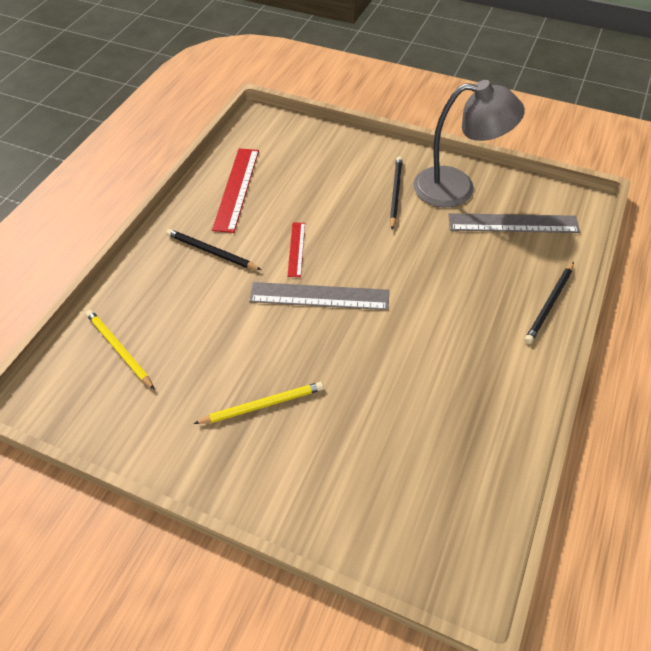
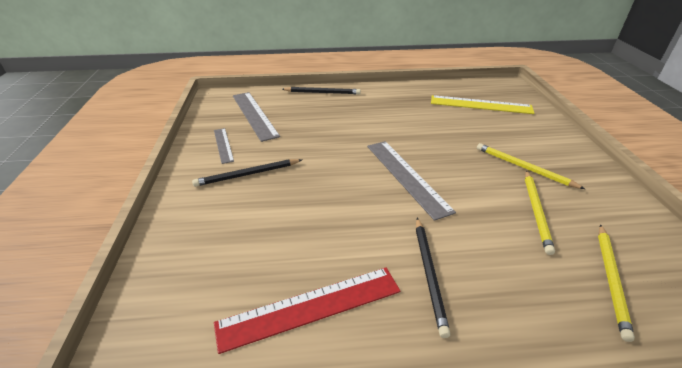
camera: 120 degrees left, 15 degrees down
(206, 361) = (536, 211): none -> yellow pencil
(296, 249) = (368, 209): red ruler -> none
(420, 476) = (480, 105): none -> yellow ruler
(457, 188) = (223, 145): grey lamp -> grey ruler

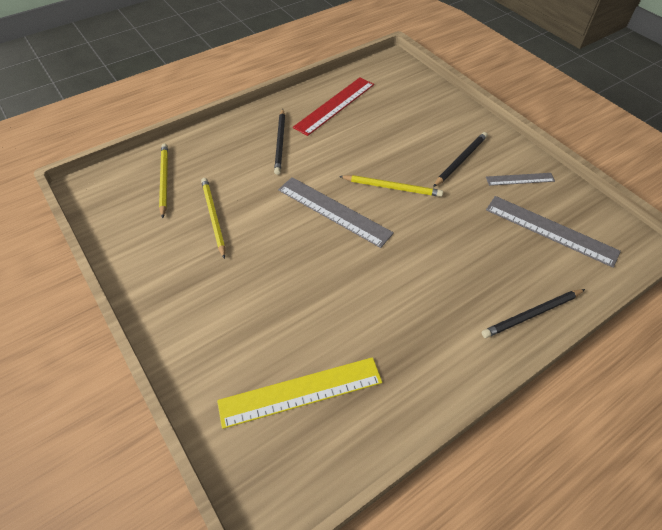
camera: 150 degrees right, 15 degrees up
(223, 145) = (520, 179): grey ruler -> grey ruler turned 45 degrees counterclockwise
(429, 273) = (280, 142): black pencil -> black pencil turned 150 degrees counterclockwise
(524, 168) = (226, 269): yellow pencil -> yellow pencil (392, 187)

